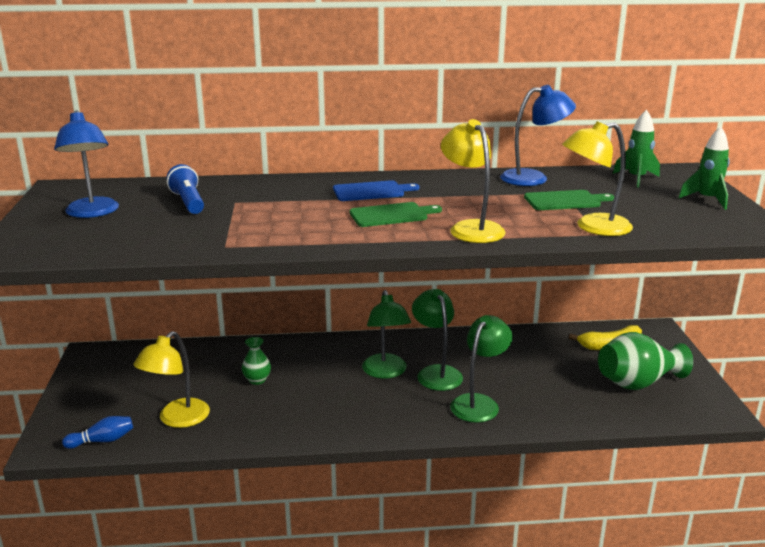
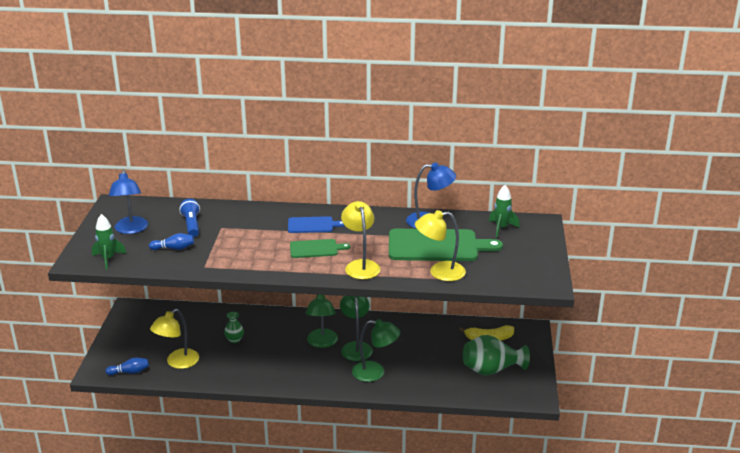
camera: 10 degrees right, 5 degrees up
(168, 229) = (174, 248): none -> blue bowling pin
(479, 403) = (375, 372): green lamp -> green lamp turned 60 degrees clockwise
(565, 201) = (437, 246): green cutting board -> green cutting board, size x1.90
(707, 200) = (535, 254): green rocket -> green rocket (108, 259)

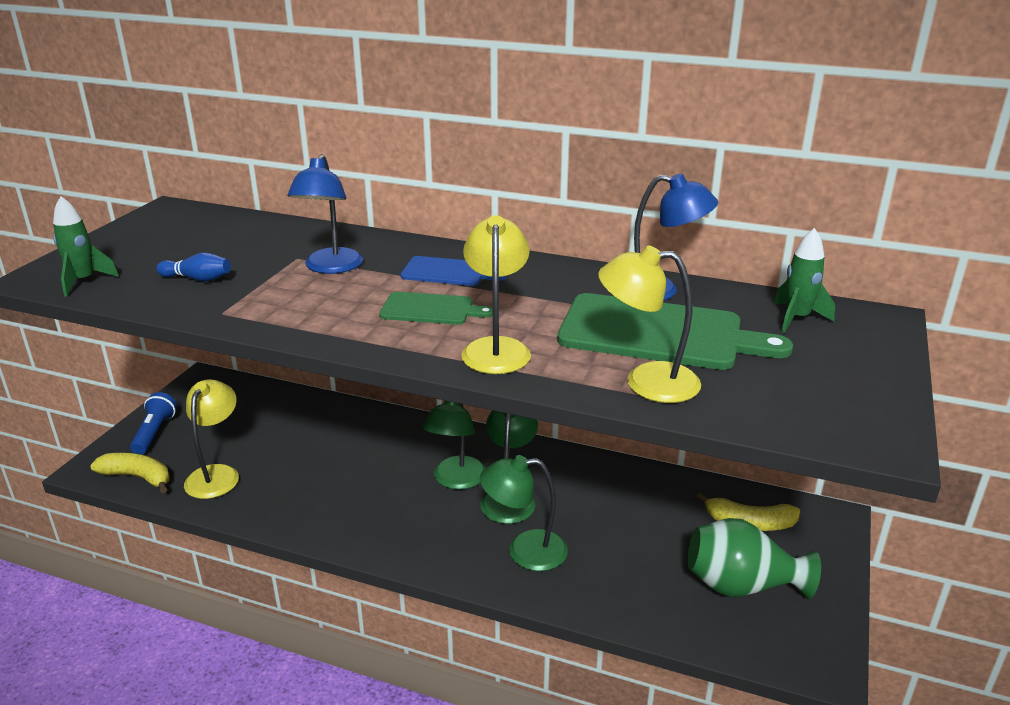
camera: 15 degrees right, 0 degrees up
(129, 372) = (138, 477): blue bowling pin -> yellow banana
(131, 229) = (158, 245): blue lamp -> blue lamp (330, 267)
(177, 362) = (217, 474): yellow lamp -> yellow lamp turned 135 degrees clockwise
(191, 225) = (254, 249): blue flashlight -> blue flashlight (154, 433)
(234, 339) = (322, 452): green vase -> none
(375, 372) = (524, 551): green lamp -> green lamp turned 150 degrees clockwise

